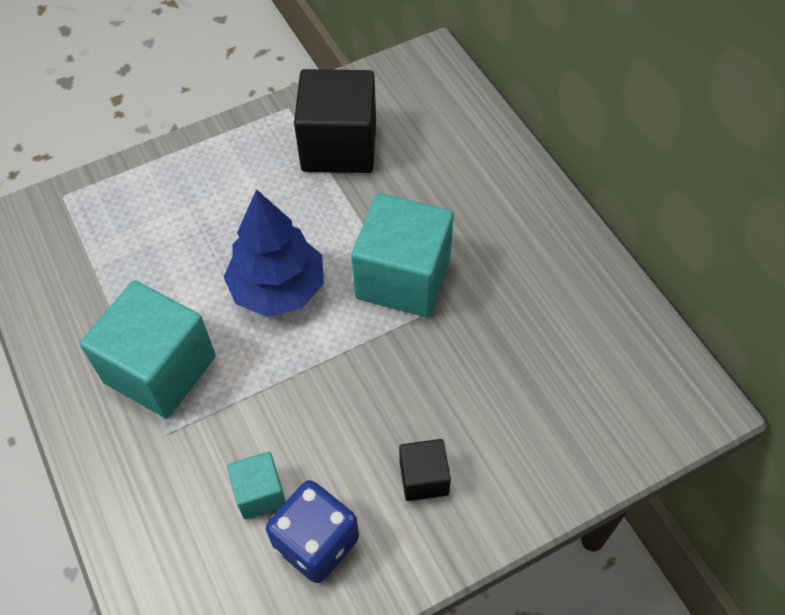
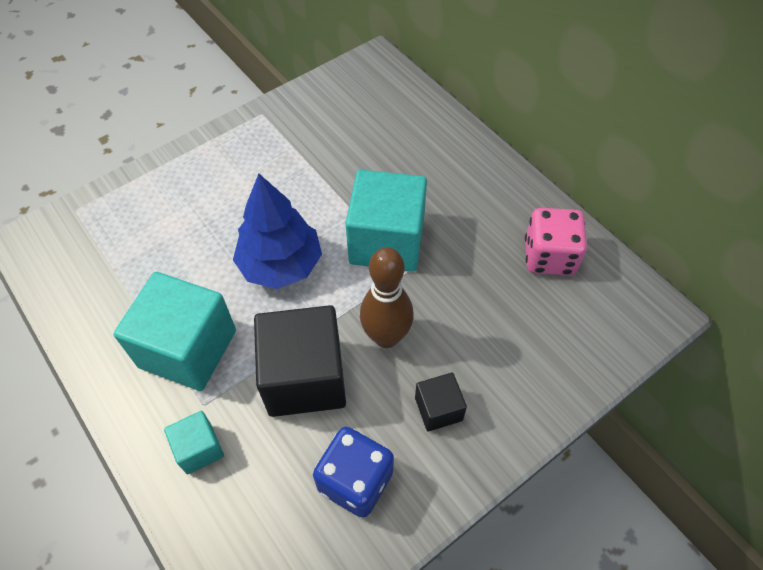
camera: 10 degrees left, 0 degrees up
(260, 493) = (297, 444): turquoise cube -> turquoise cube (199, 449)
(339, 146) = (311, 140): black cube -> black cube (305, 378)
(381, 388) = (386, 337): none -> brown bowling pin
(588, 321) = (549, 257): none -> pink dice

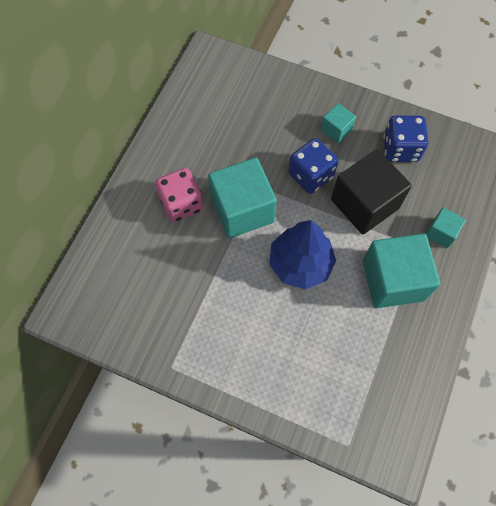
camera: 120 degrees left, 10 degrees up
(386, 337) = (310, 175): brown bowling pin -> blue dice
(438, 409) = (336, 130): black cube -> turquoise cube
(549, 257) = (199, 116): pink dice -> pink dice (181, 204)

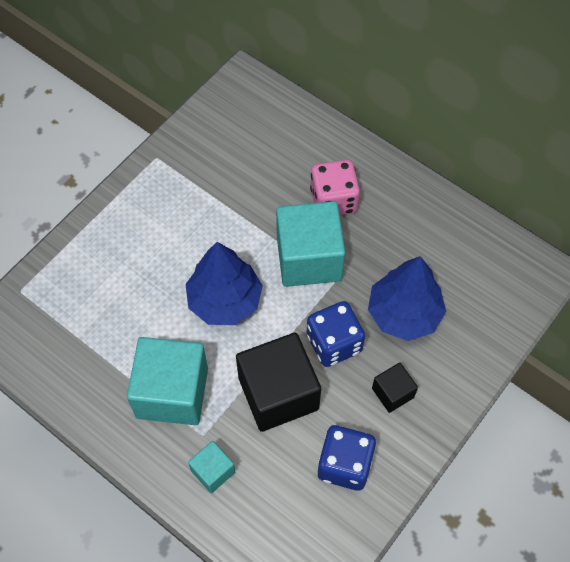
camera: 105 degrees right, 5 degrees down
(270, 134) = (404, 314): none -> blue tree
(336, 130) = (392, 393): turquoise cube -> black cube

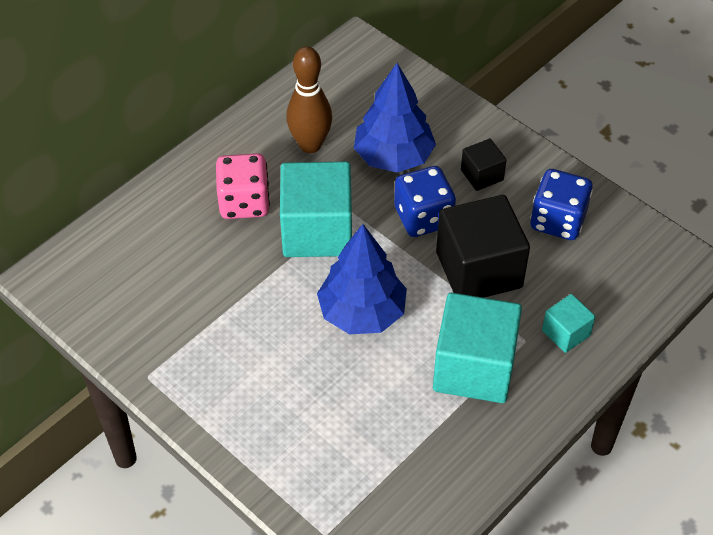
camera: 85 degrees left, 10 degrees down
(407, 244) = (310, 145): none -> brown bowling pin

